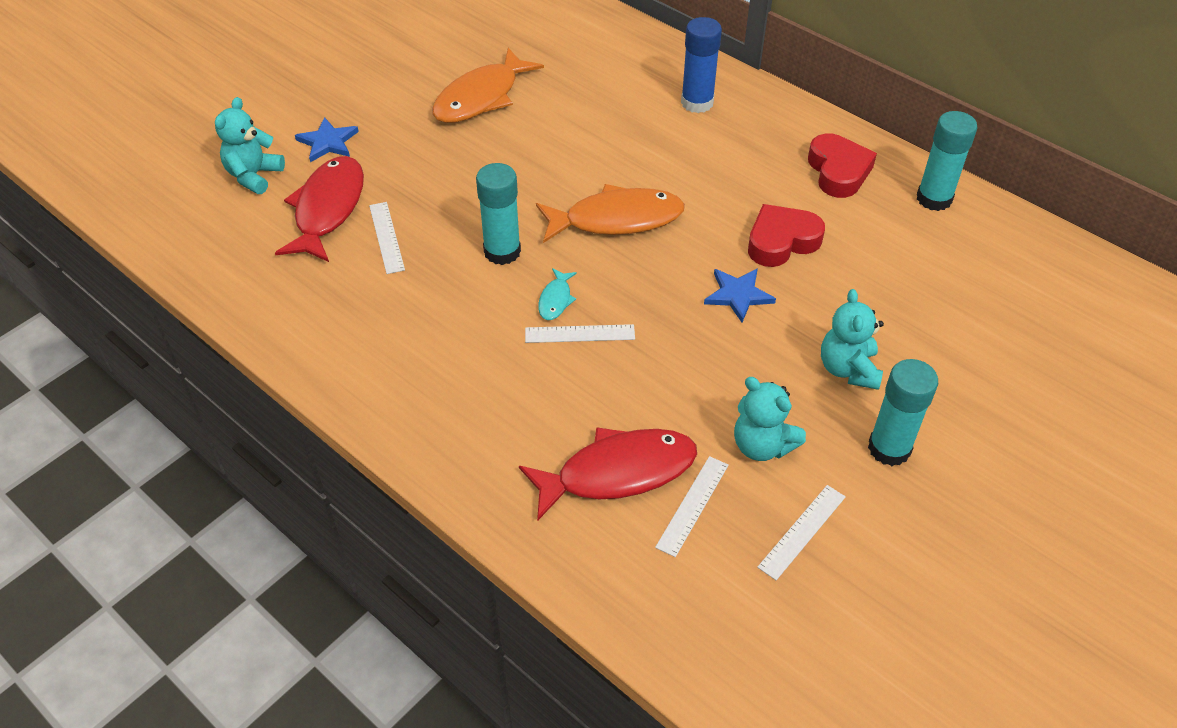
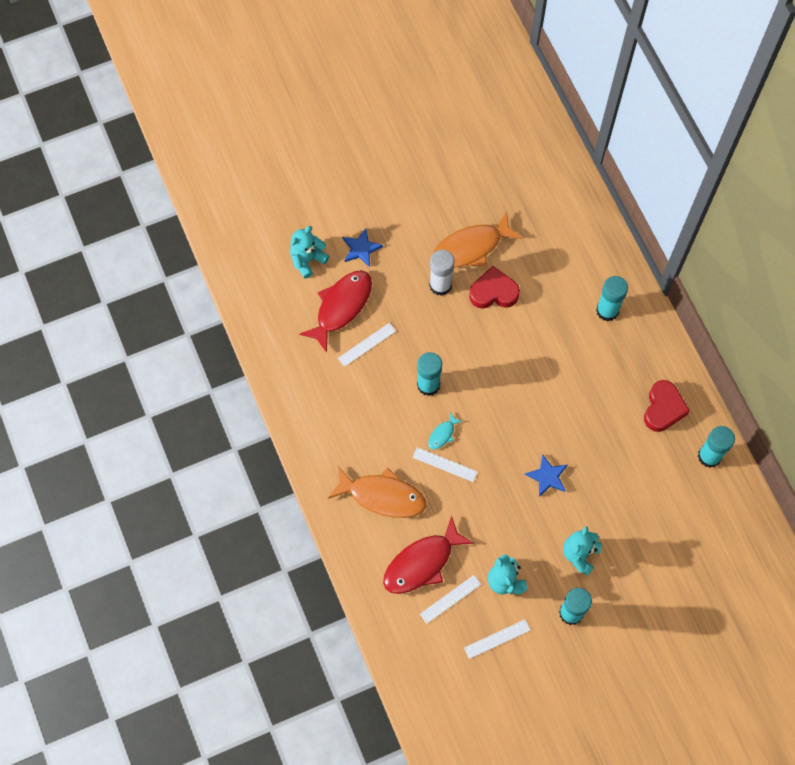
camera: 25 degrees right, 20 degrees up
(386, 237) = (367, 344): white ruler -> white ruler turned 45 degrees clockwise
(460, 144) = (440, 285): none -> white glue stick
(616, 219) = (506, 388): orange fish -> orange fish (382, 496)
(617, 472) = (422, 563): red fish -> red fish turned 135 degrees clockwise
(697, 103) = (607, 310): blue glue stick -> turquoise glue stick
(781, 241) = (595, 448): red heart -> red heart (493, 292)

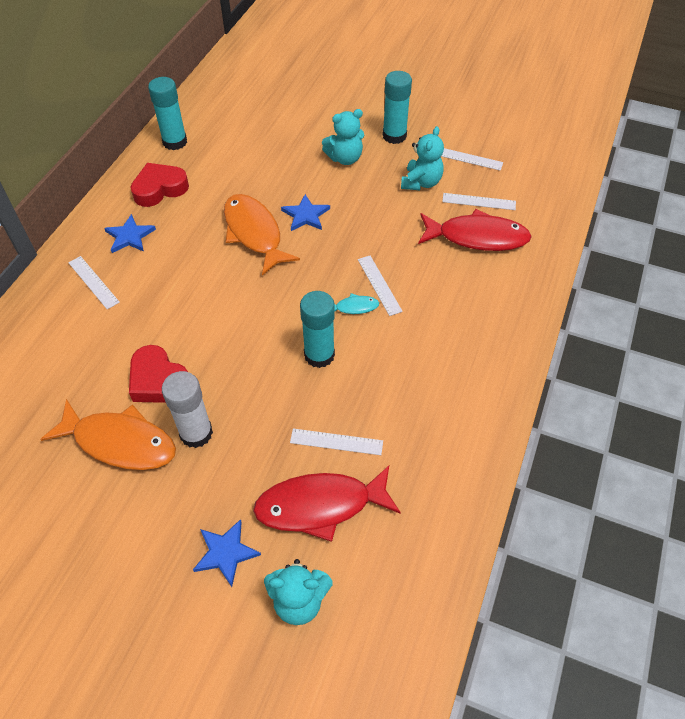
camera: 135 degrees left, 15 degrees down
(382, 496) = (462, 305): orange fish -> orange fish (254, 233)
(607, 310) = (93, 282): turquoise glue stick -> white ruler
(631, 358) = (130, 236): none -> blue star

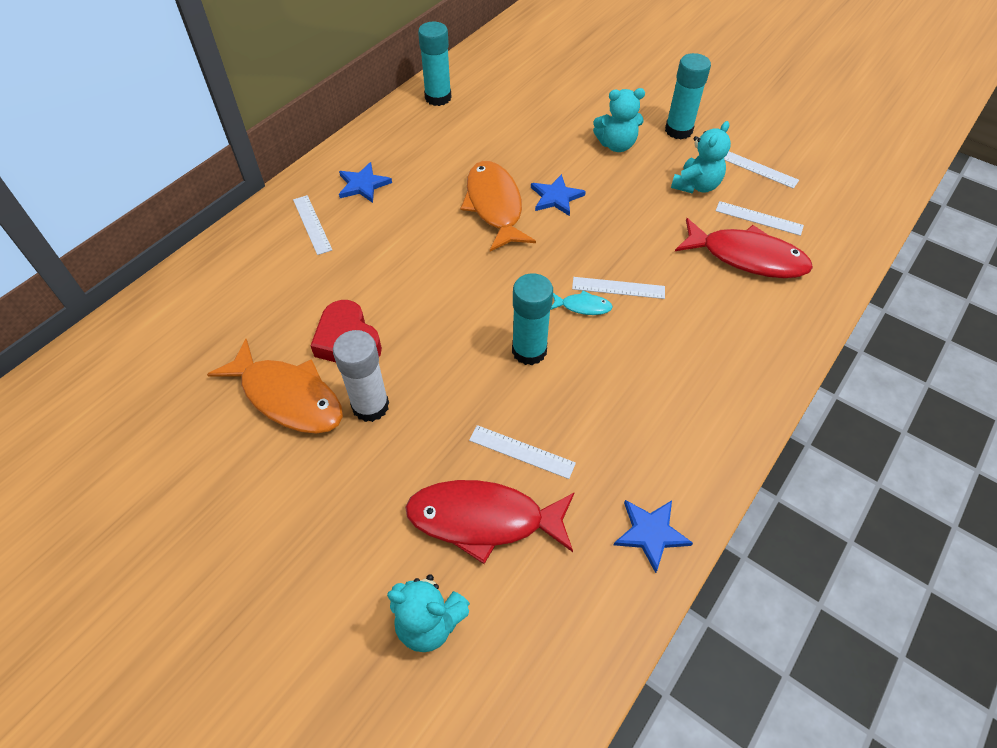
camera: 15 degrees right, 0 degrees up
(160, 189) = (408, 142): red heart -> none
(226, 553) = (363, 546): blue star -> blue star (650, 533)
(379, 285) = (618, 288): white ruler -> white ruler turned 75 degrees counterclockwise

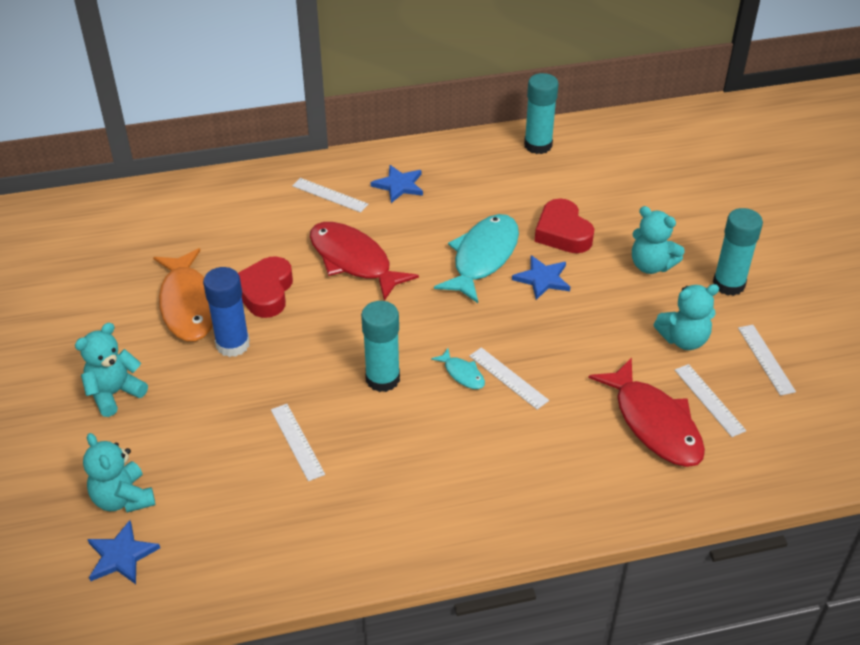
camera: 40 degrees right, 10 degrees down
(307, 528) = (115, 393): none -> turquoise teddy bear
(312, 224) = (330, 195): white ruler -> white ruler turned 75 degrees counterclockwise
(370, 406) = (233, 344): white glue stick -> blue glue stick
(483, 519) = (223, 465): red fish -> red fish (354, 261)
(494, 206) = (483, 257): orange fish -> turquoise fish
(530, 154) = (563, 233): none -> red heart
(650, 533) = (322, 555): blue star -> blue star (121, 556)

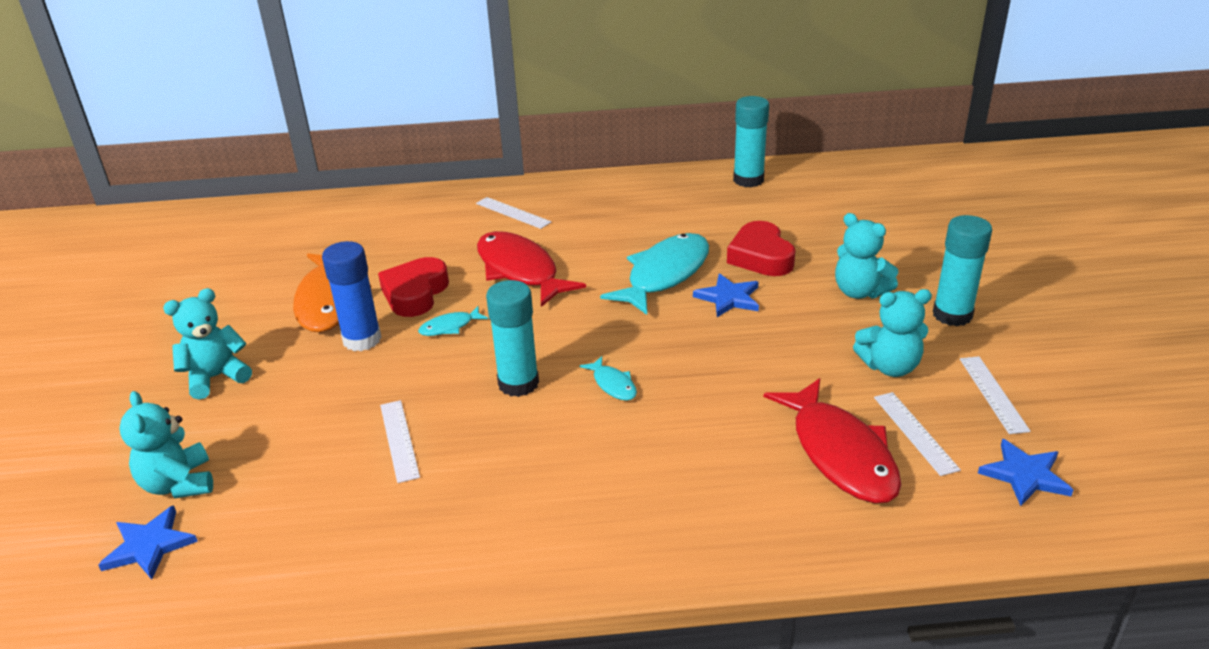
camera: 10 degrees right, 10 degrees down
(307, 326) = (450, 327): none -> turquoise fish
(399, 185) = (589, 207): blue star -> blue star (1024, 475)
(508, 378) = (667, 392): white ruler -> none

